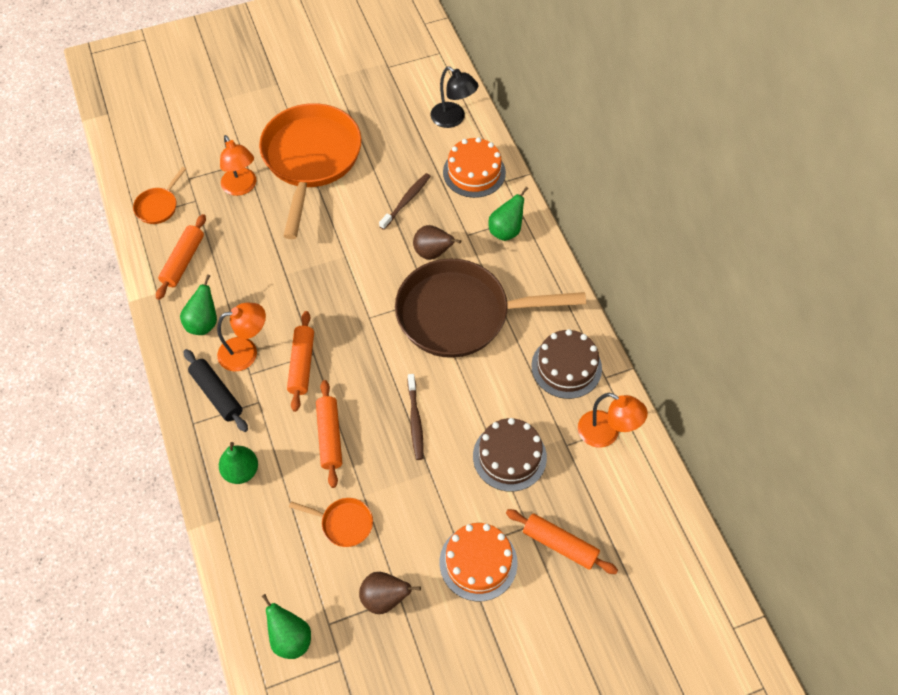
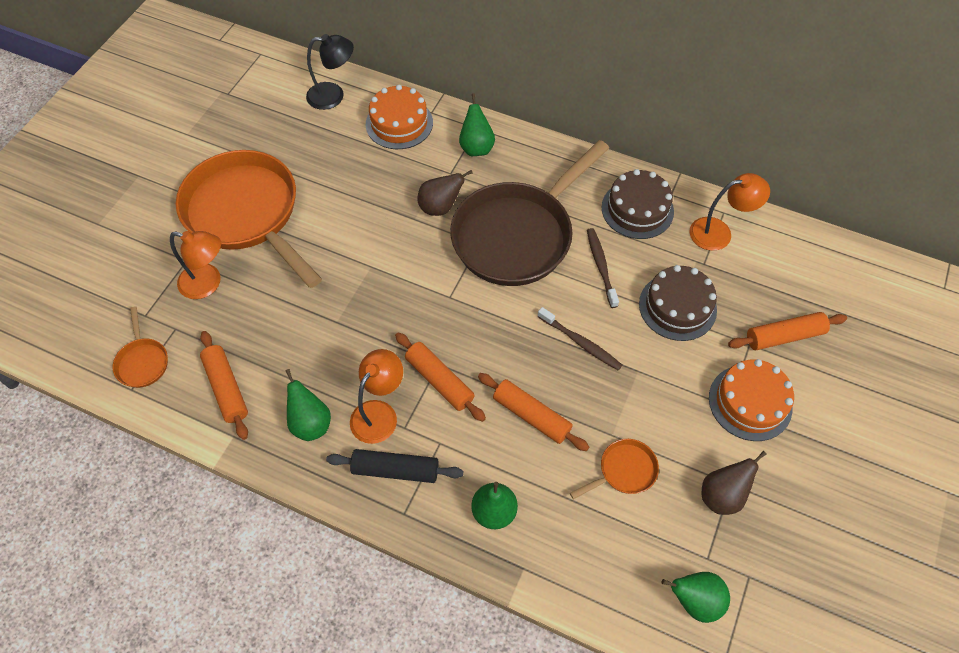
camera: 45 degrees left, 0 degrees up
(406, 201) = (370, 185): brown toothbrush -> brown toothbrush (601, 266)

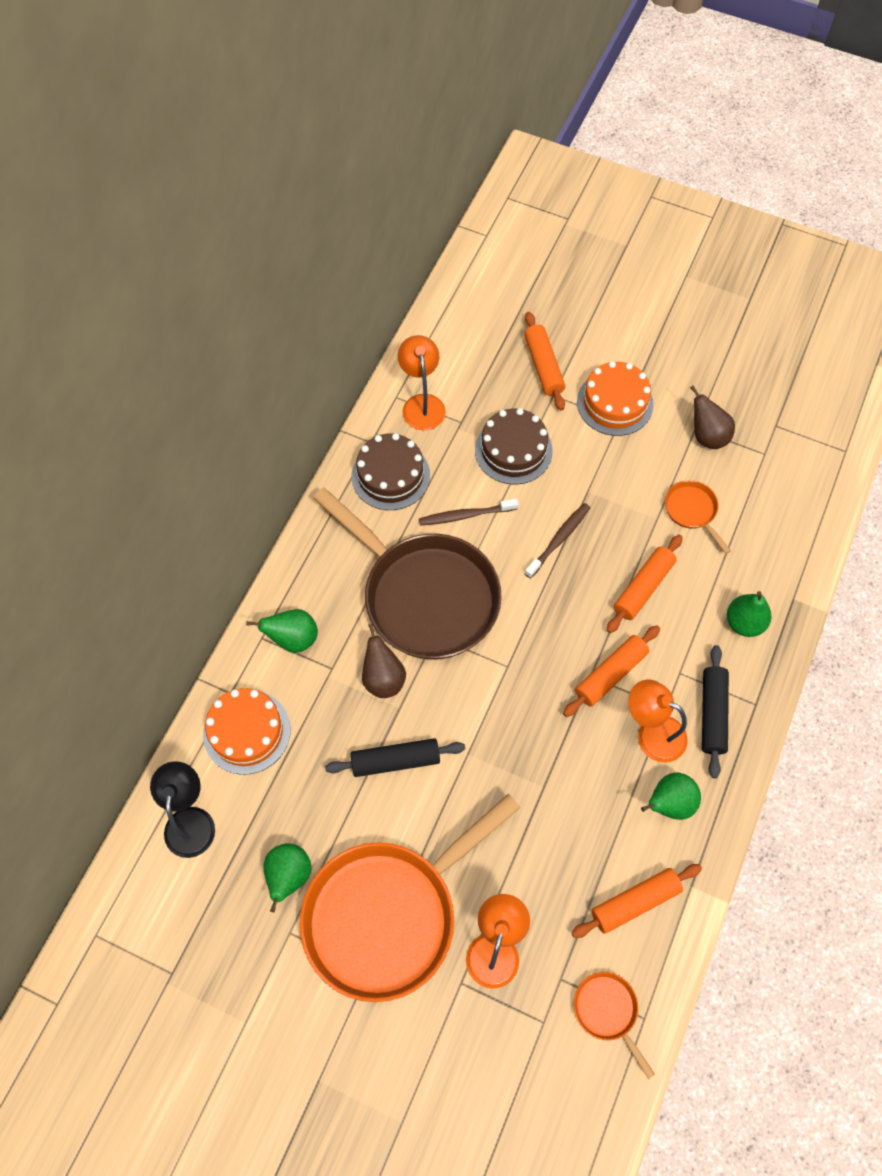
camera: 90 degrees left, 5 degrees up
(142, 362) = (607, 1011): orange pan -> orange pan turned 105 degrees counterclockwise
(368, 216) = (395, 760): none -> black rolling pin
(694, 600) = (801, 467): green pear -> green pear (289, 876)

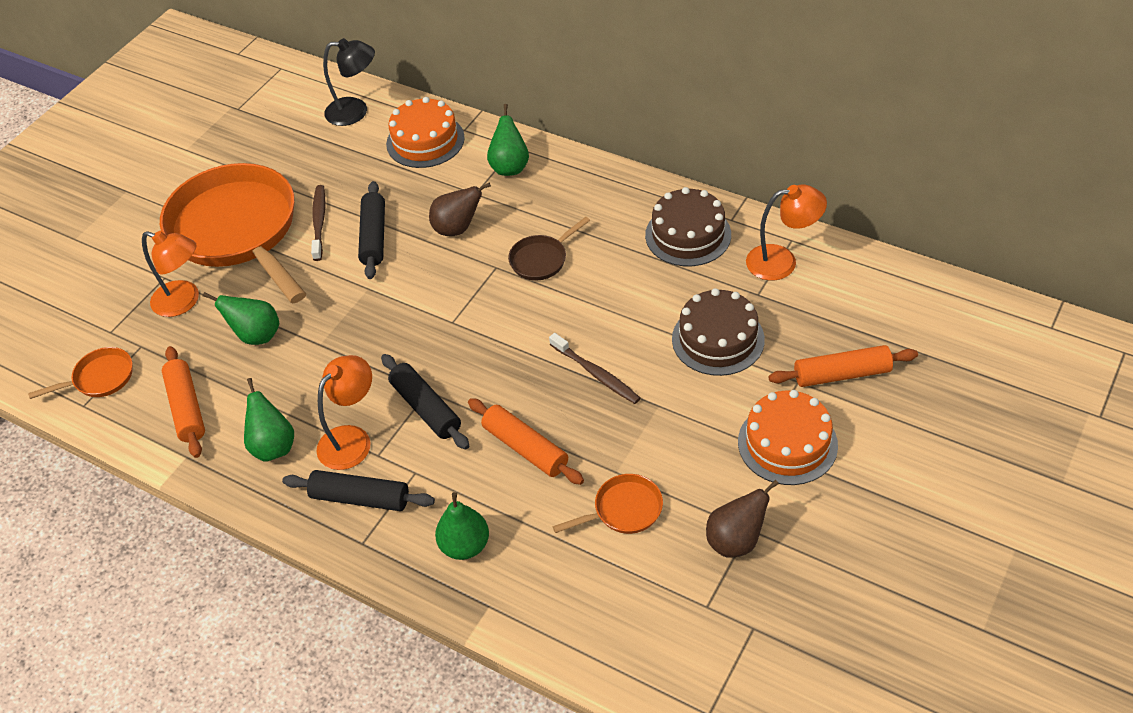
camera: 100 degrees right, 15 degrees down
(289, 876) = (291, 170): green pear -> green pear (256, 336)
(424, 596) = (541, 259): brown pan -> brown pan, size x0.41
(465, 515) = (634, 294): brown toothbrush -> brown toothbrush (319, 222)
(610, 674) = (425, 408): orange rolling pin -> black rolling pin

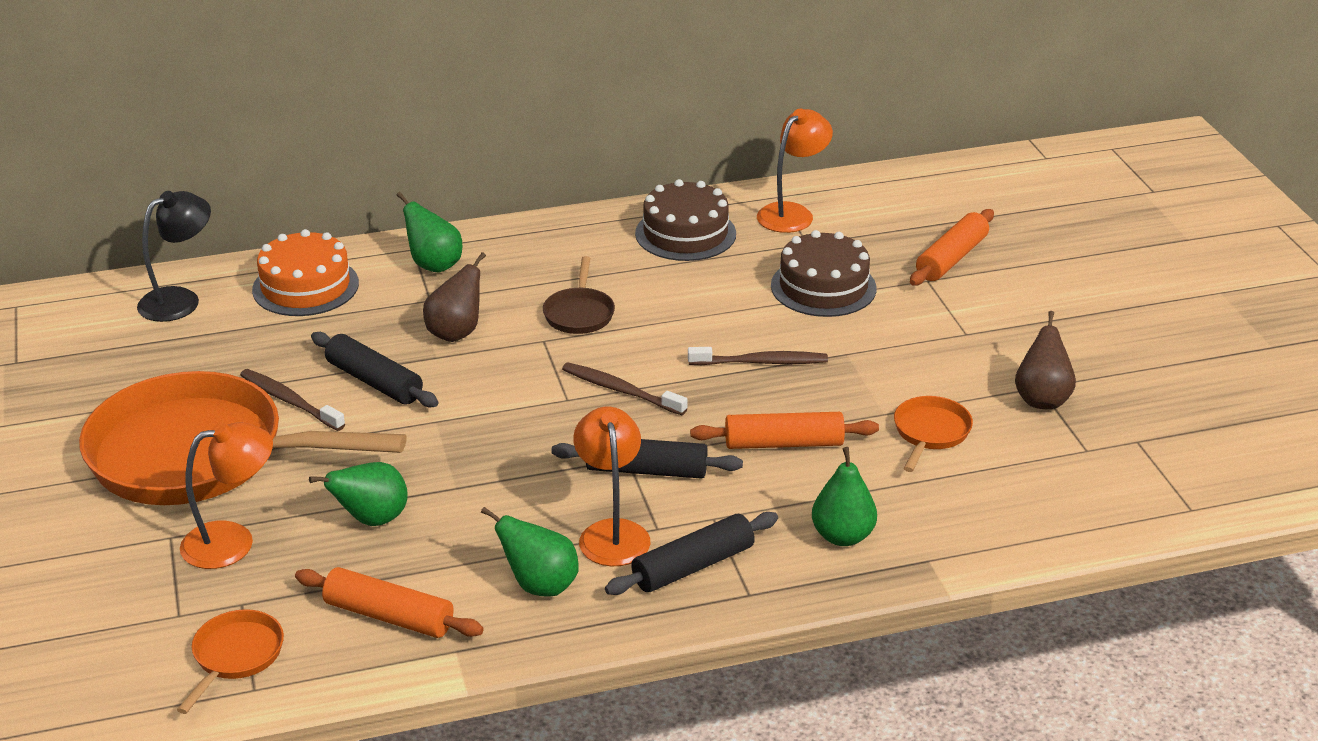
camera: 50 degrees left, 15 degrees down
(488, 336) = (620, 390): none -> brown toothbrush
(787, 443) = (981, 321): orange cake -> none

